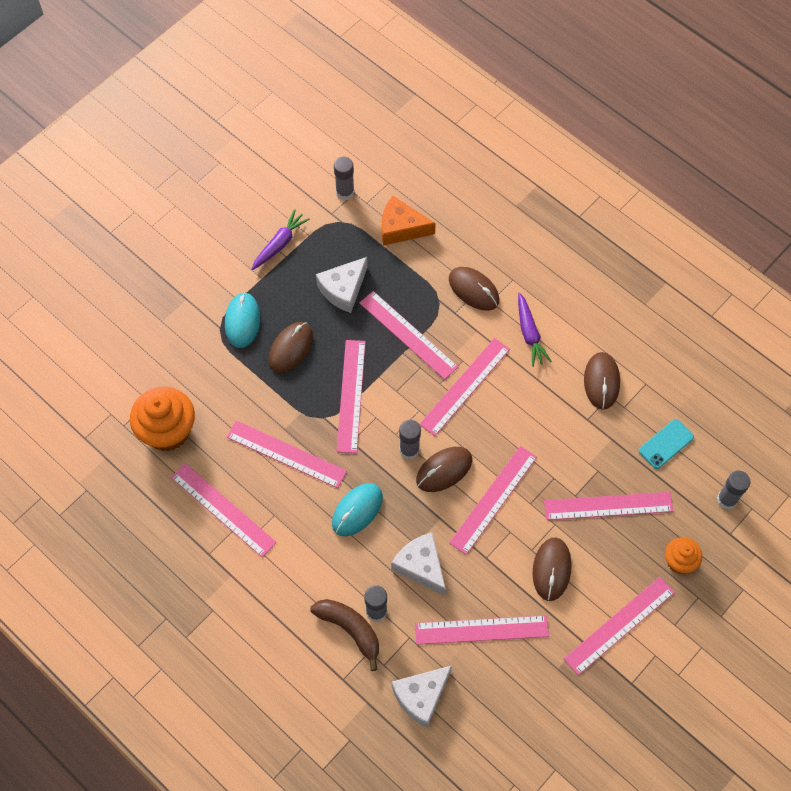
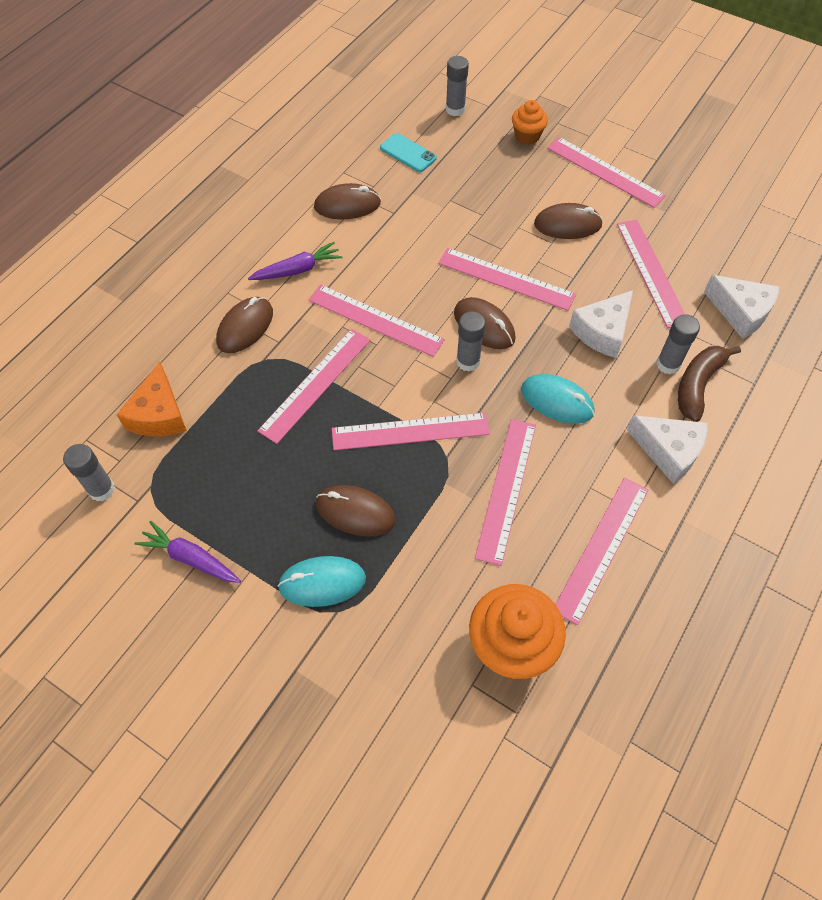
camera: 100 degrees left, 5 degrees down
(343, 289) = (258, 465): white cheese -> white cheese (669, 451)
(608, 506) = (486, 189): pink ruler -> none

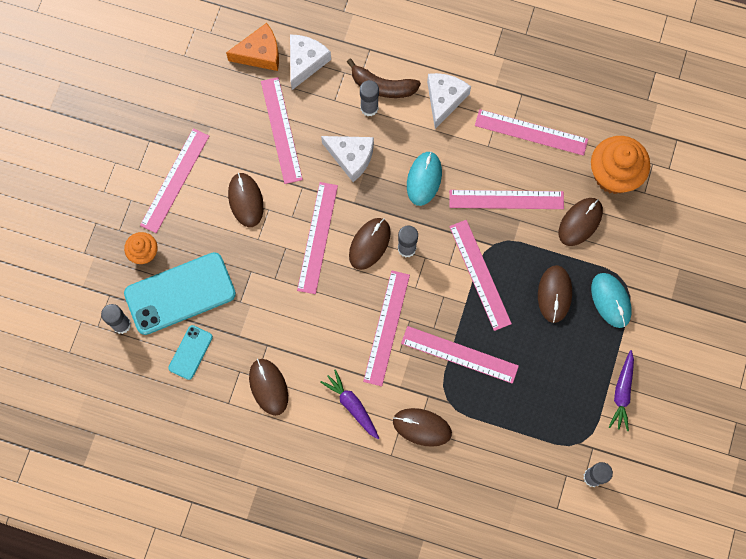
camera: 105 degrees left, 15 degrees up
(159, 414) = (520, 462): orange cheese -> orange cheese (260, 54)
(449, 575) = (580, 222): none -> brown mouse
(474, 155) = (180, 293): none -> turquoise phone
(651, 272) = (281, 130): pink ruler -> pink ruler turned 75 degrees counterclockwise

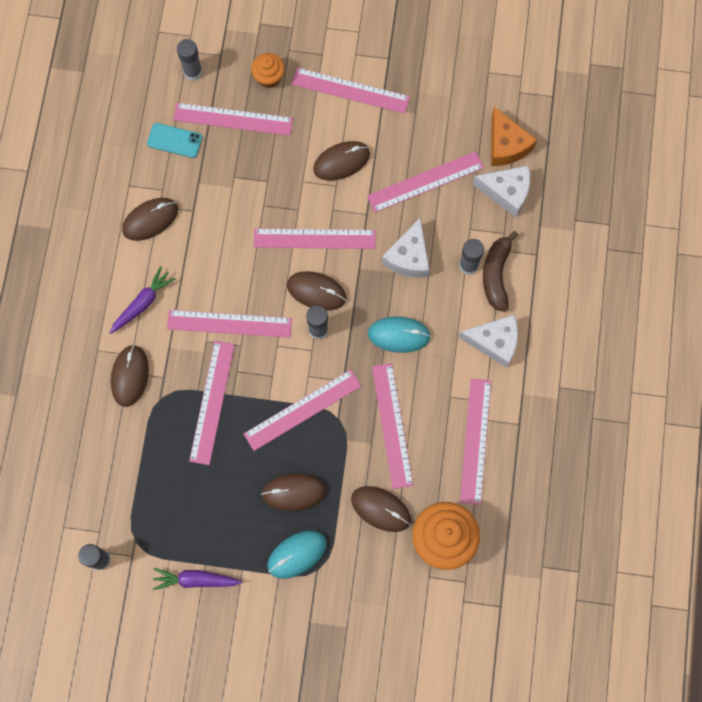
camera: 80 degrees right, 0 degrees up
(180, 293) = (233, 119): turquoise phone -> pink ruler

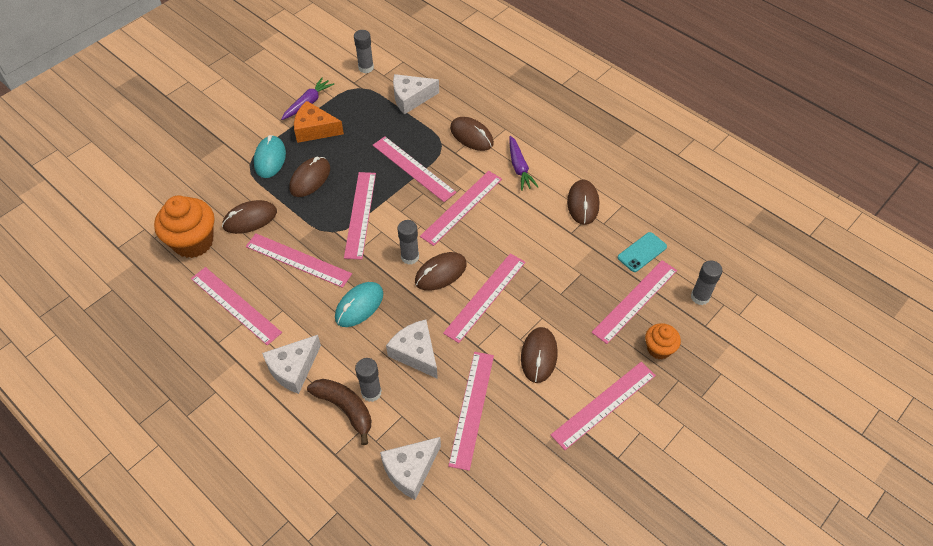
camera: 125 degrees right, 20 degrees down
(116, 475) = (411, 98): none -> white cheese
(506, 145) = (455, 503): orange cheese -> orange cheese (314, 129)

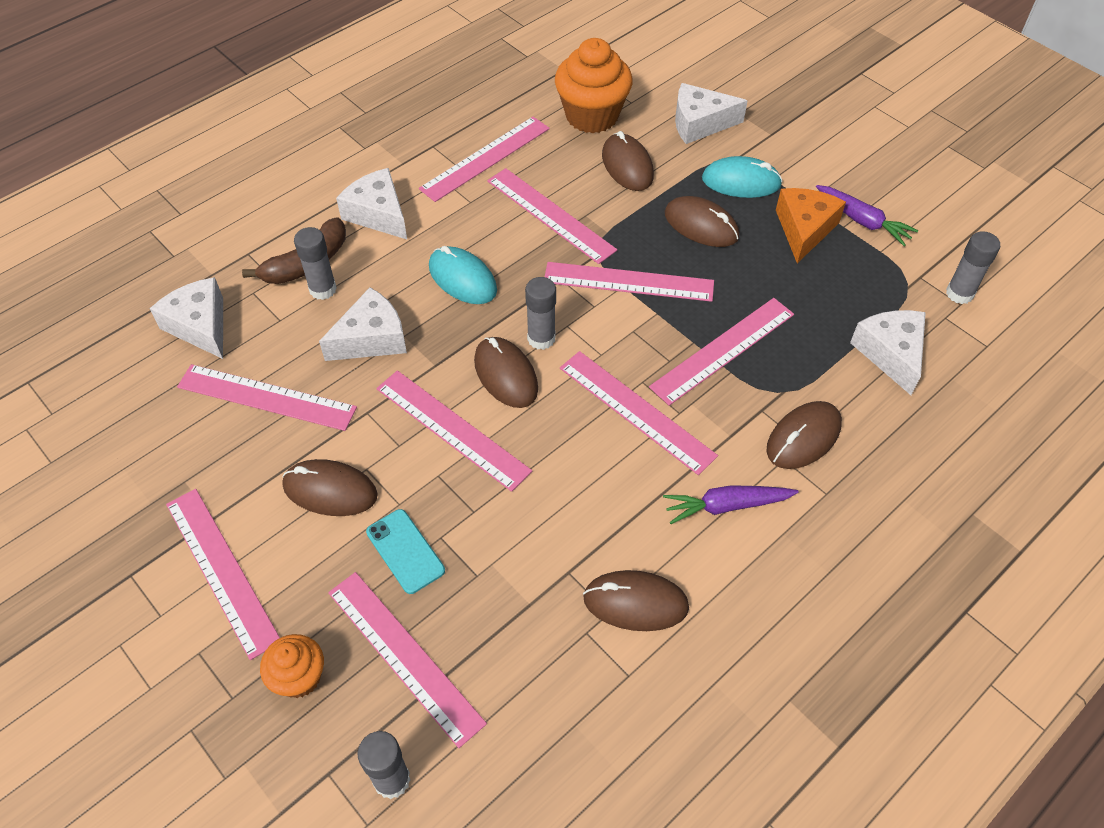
camera: 95 degrees right, 0 degrees up
(209, 180) = (699, 123): none -> white cheese
(298, 260) = (550, 215): pink ruler -> pink ruler turned 75 degrees counterclockwise
(642, 252) = (511, 690): turquoise phone -> turquoise phone (405, 551)

